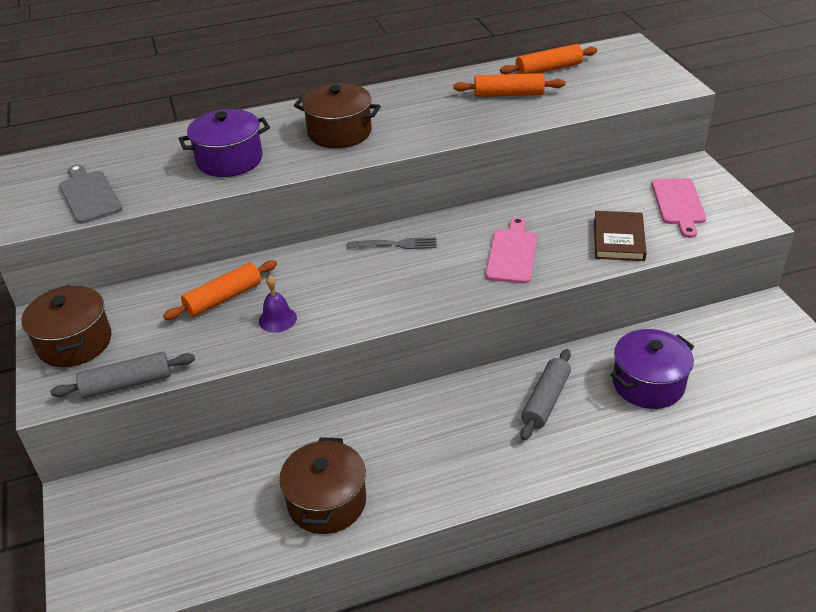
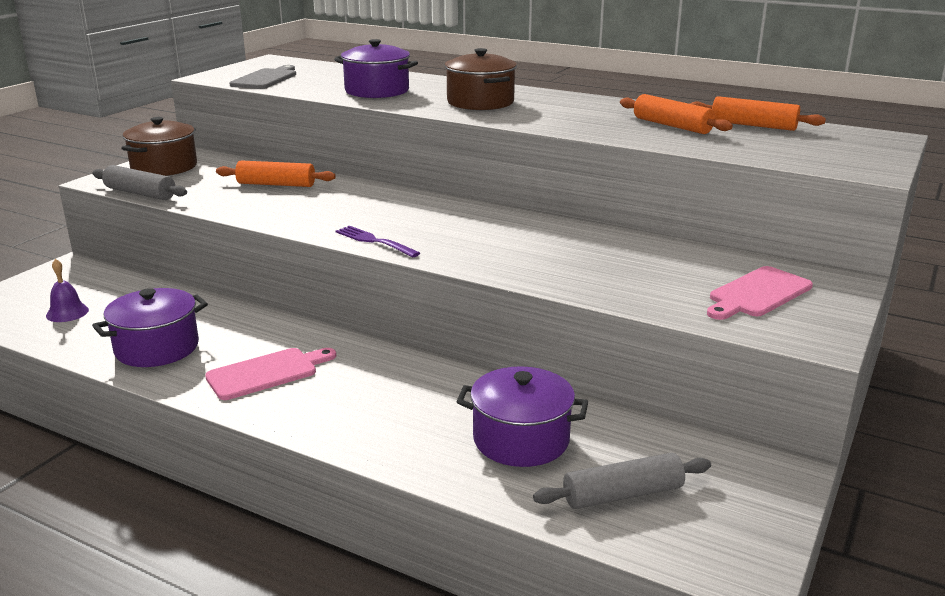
camera: 45 degrees right, 15 degrees down
(277, 319) = (278, 206): purple bell -> purple bell (67, 313)
(327, 502) = (157, 348): brown pot -> purple pot
(395, 244) = (441, 208): grey fork -> none
(416, 304) = (375, 241): none -> purple fork
(512, 254) = (514, 251): pink cutting board -> pink cutting board (266, 373)
(545, 401) = (411, 393): grey rolling pin -> grey rolling pin (622, 494)
(618, 239) = (632, 286): brown book -> none

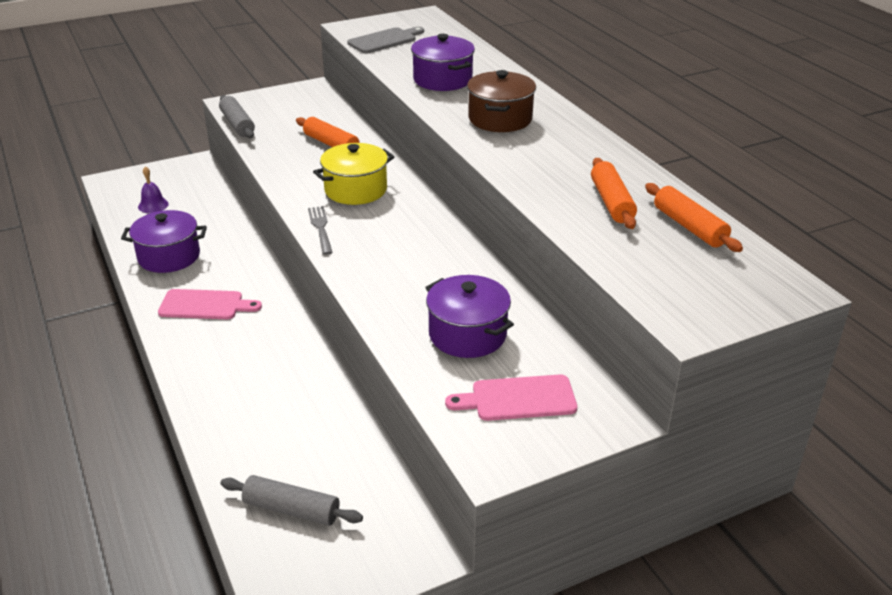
camera: 35 degrees right, 10 degrees up
(164, 167) = (283, 101): brown pot -> none
(360, 208) = (356, 190): none -> yellow pot
(375, 241) = (321, 228): purple fork -> grey fork
(521, 440) = (286, 434): purple pot -> purple pot (467, 334)

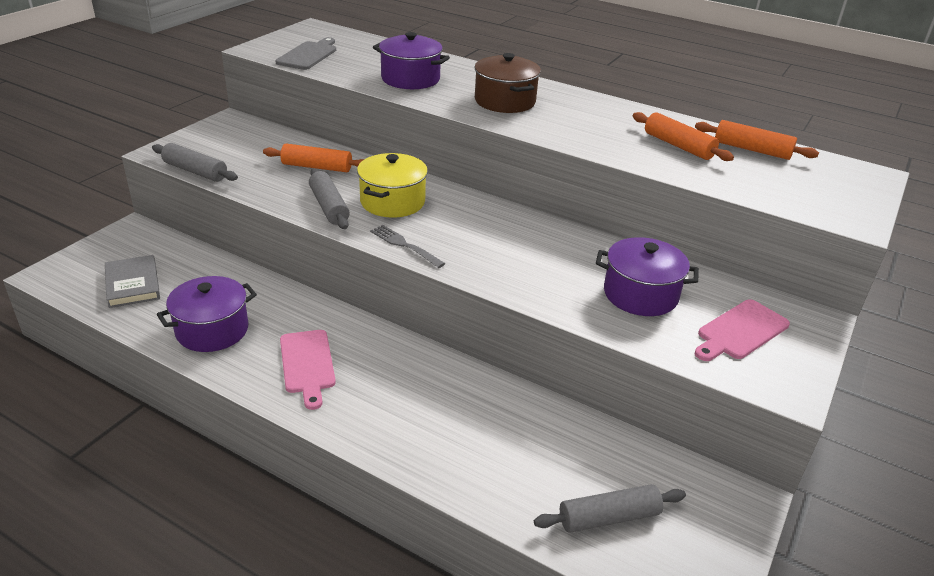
camera: 35 degrees left, 0 degrees up
(153, 205) = (133, 284): purple bell -> grey book
(205, 305) = (307, 364): pink cutting board -> pink cutting board turned 105 degrees clockwise
(301, 180) = (329, 207): none -> grey rolling pin

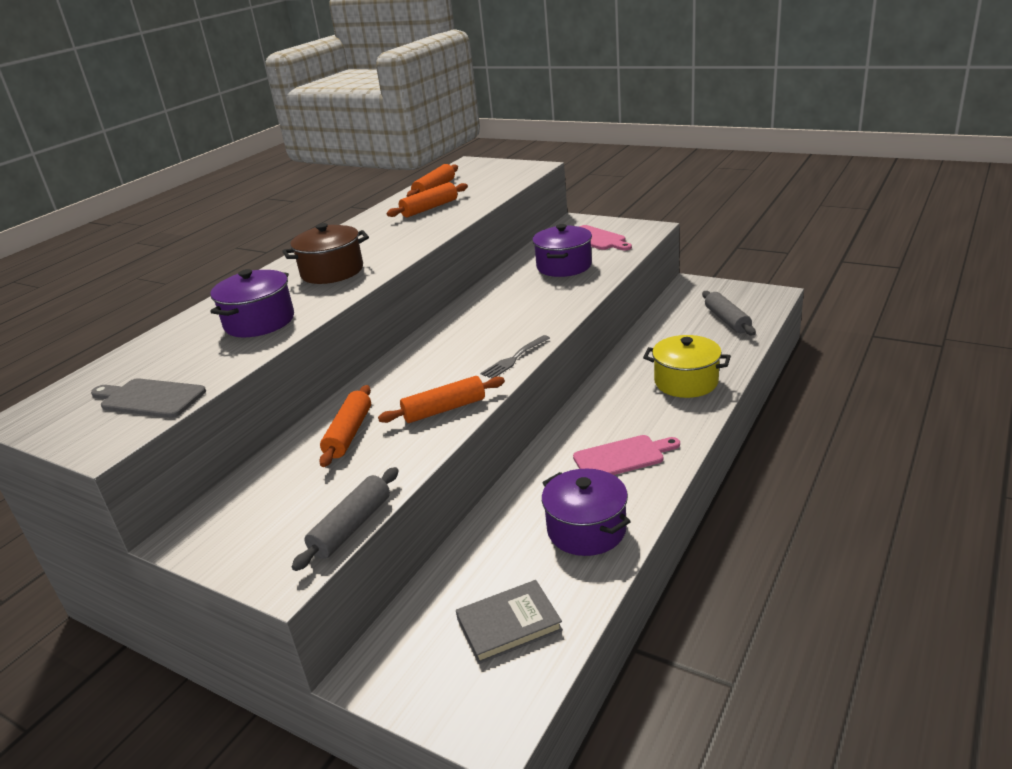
camera: 85 degrees left, 5 degrees down
(329, 207) = (444, 409): grey rolling pin -> orange rolling pin
(392, 202) = (432, 375): yellow pot -> yellow pot (686, 382)

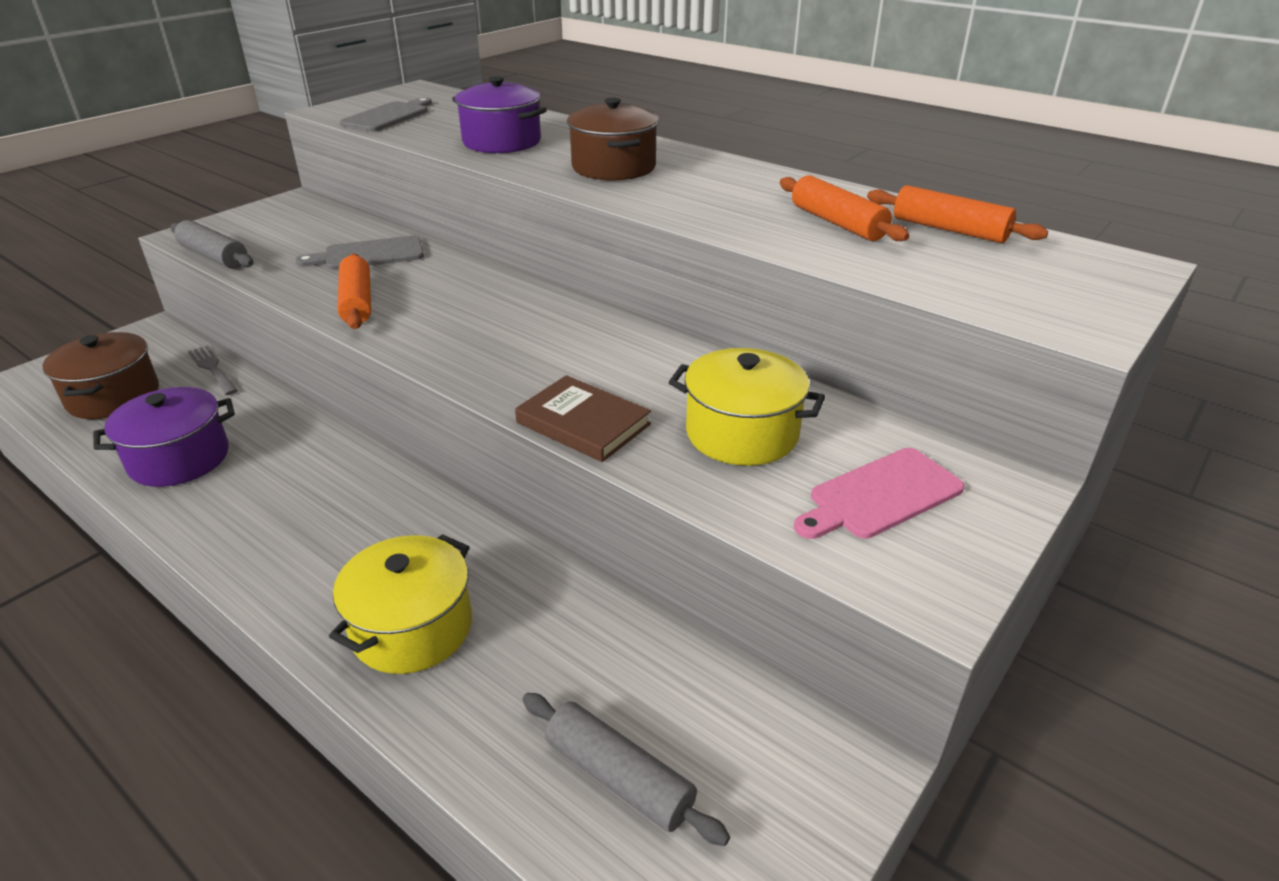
camera: 95 degrees right, 5 degrees up
(349, 433) = (369, 255): orange rolling pin -> grey cutting board
(509, 624) = (113, 397): grey book -> brown pot
(514, 358) = (432, 354): grey fork -> grey fork (213, 369)
(564, 266) = (742, 433): purple pot -> yellow pot
(573, 300) = (583, 423): none -> brown book
(622, 457) = (279, 511): pink cutting board -> none
(727, 320) = (619, 777): grey rolling pin -> grey rolling pin turned 45 degrees clockwise

